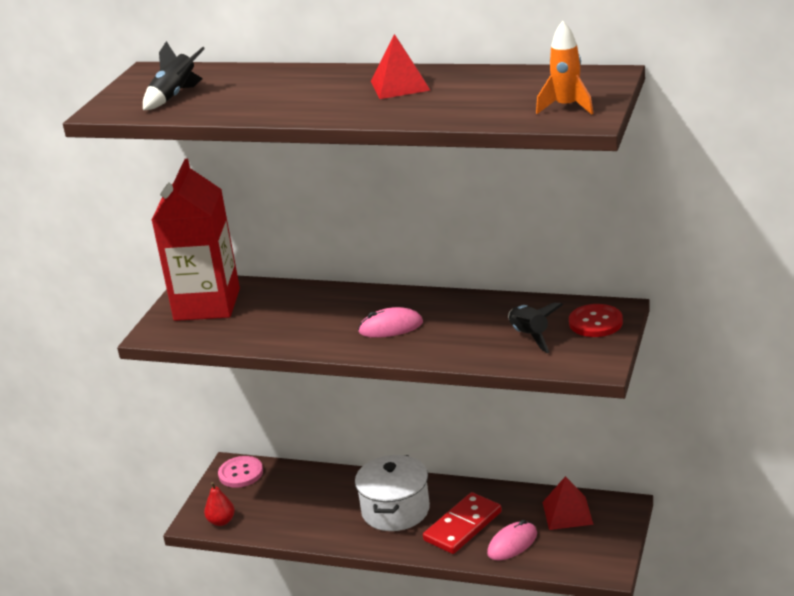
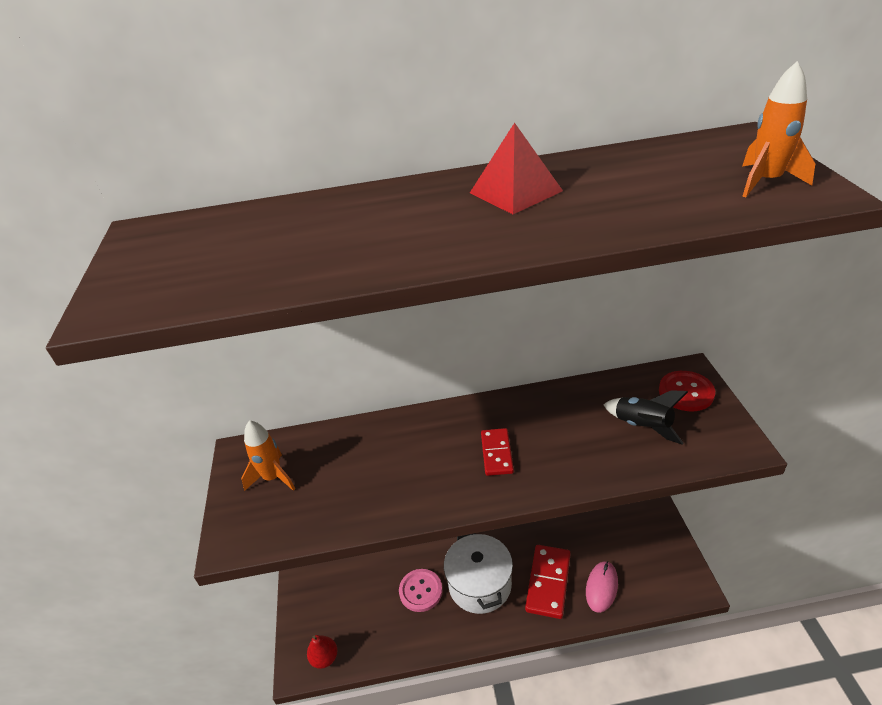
camera: 25 degrees left, 10 degrees up
(175, 96) = (210, 263): black rocket -> none
(207, 304) = (273, 478): red carton -> orange rocket
(241, 473) = (314, 590): pink button -> pink button (420, 591)
(391, 327) = (497, 453): pink mouse -> red domino
(567, 513) = (621, 537): red pyramid -> none

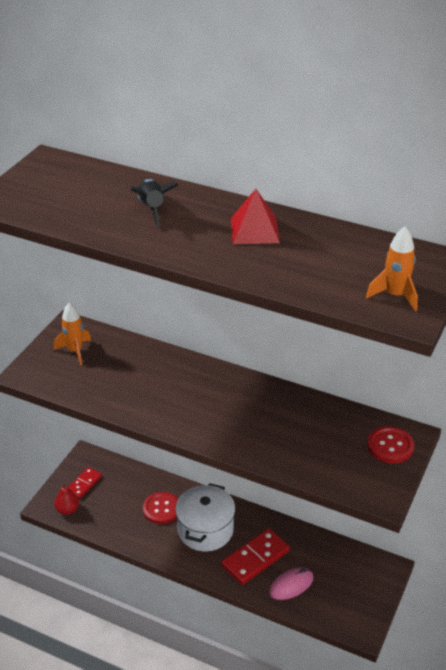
camera: 30 degrees right, 0 degrees up
(420, 591) = (161, 509): pink button -> red button
(497, 453) = (218, 411): red domino -> red domino (84, 484)
(643, 426) = (332, 449): black rocket -> black rocket (152, 209)

